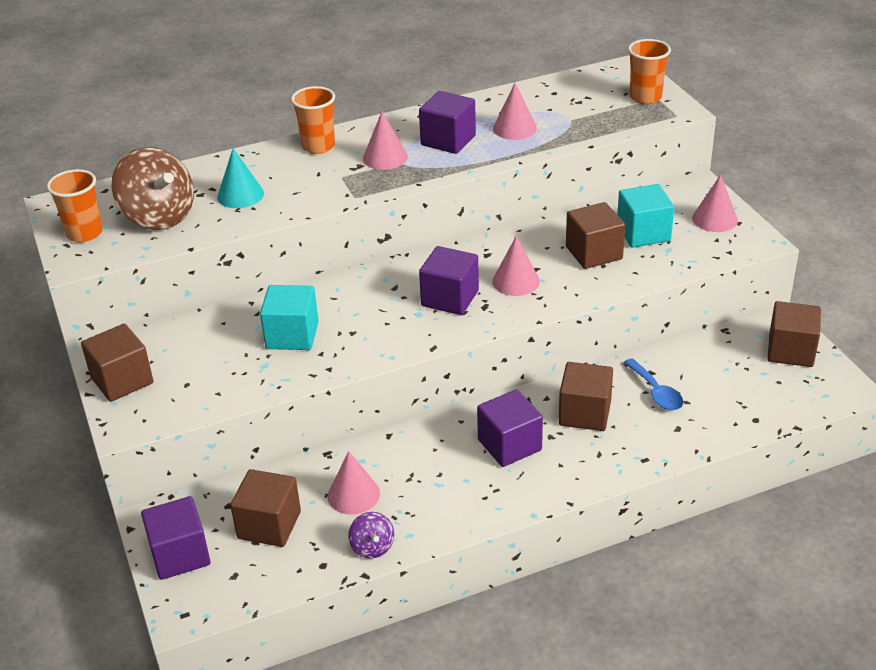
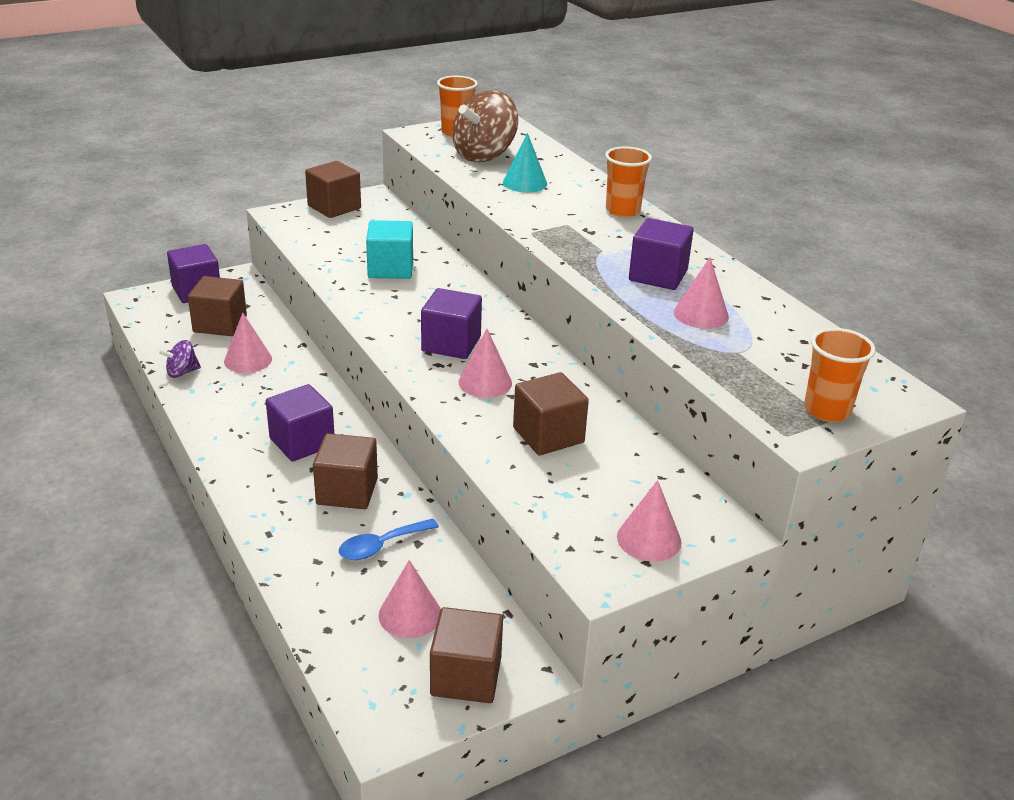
camera: 80 degrees right, 5 degrees down
(385, 157) = (611, 243): pink cone -> pink cone (410, 614)
(643, 233) = (599, 474): turquoise cube -> none

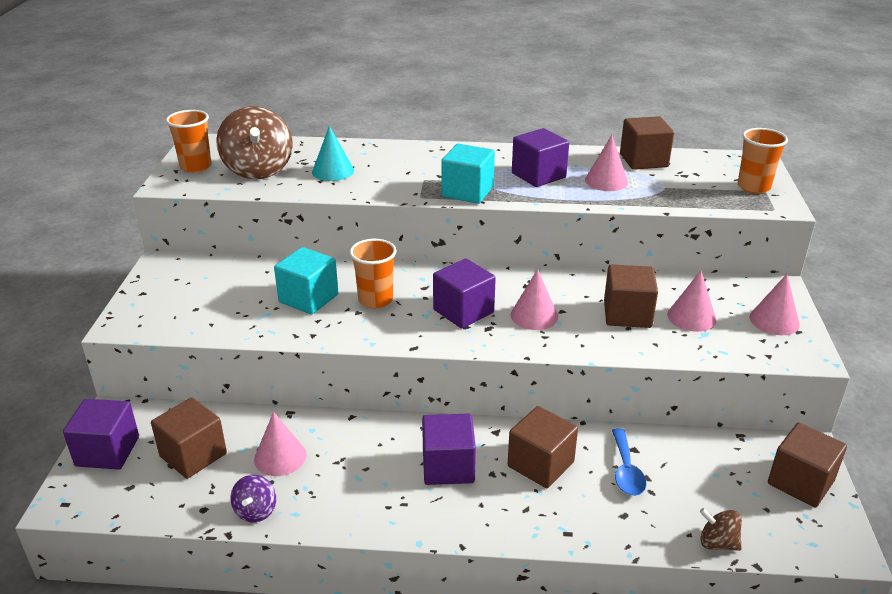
camera: 55 degrees left, 0 degrees up
(323, 632) = (717, 543): none -> brown spinning top
(334, 207) = (154, 289): brown cube -> brown cube (643, 160)
(410, 614) = (719, 485): pink cone -> pink cone (691, 317)
(571, 250) = (467, 192): none -> turquoise cube
(622, 211) = (427, 153): orange cup -> orange cup (375, 300)

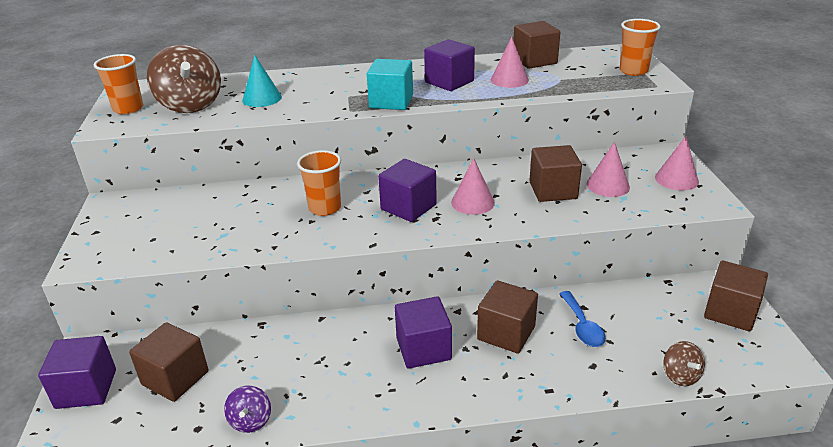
camera: 10 degrees left, 0 degrees up
(280, 457) = (262, 366): pink cone -> none
(308, 298) = (261, 215): turquoise cube -> none
(717, 543) = (680, 376): brown spinning top -> brown spinning top turned 120 degrees counterclockwise

